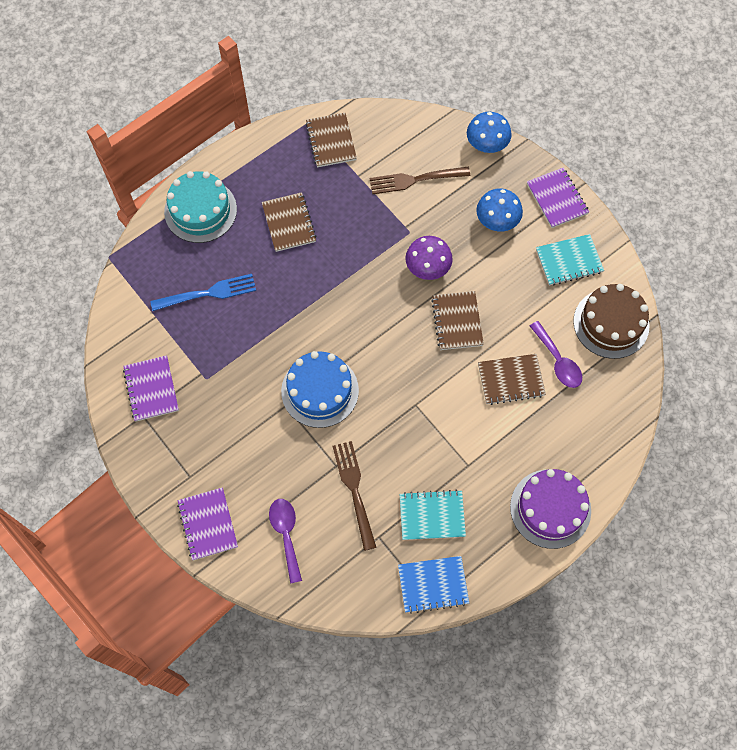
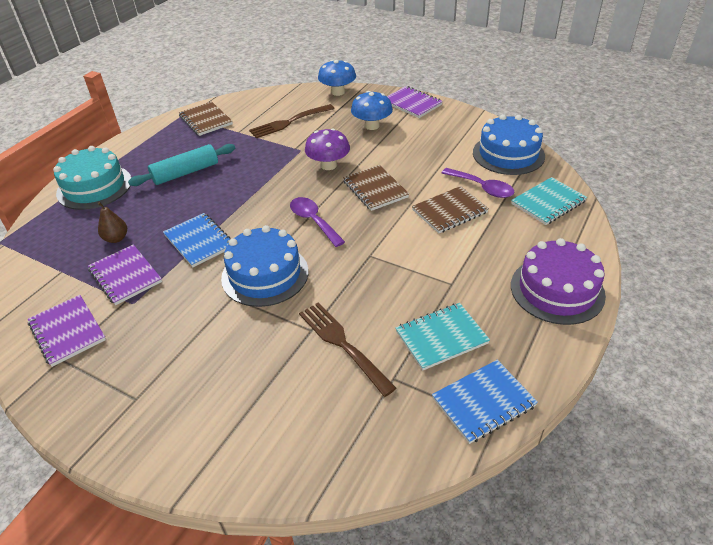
camera: 20 degrees left, 25 degrees down
(207, 293) = (116, 238): blue fork -> brown pear
(208, 524) = (173, 441): purple notebook -> purple notebook (125, 276)
(277, 327) = (199, 241): none -> blue notebook
(286, 534) = (280, 415): purple spoon -> purple spoon (313, 221)
(289, 223) = (185, 173): brown notebook -> turquoise rolling pin
(569, 261) = (446, 131): turquoise notebook -> turquoise notebook (548, 203)
(611, 323) = (508, 154): brown cake -> blue cake

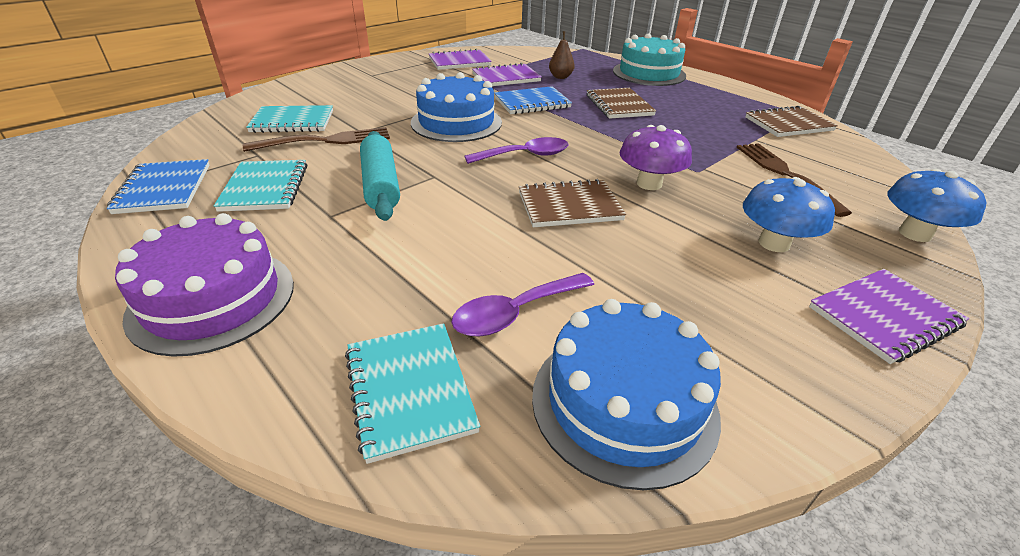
camera: 105 degrees right, 5 degrees down
(185, 173) = (661, 106): turquoise rolling pin -> turquoise rolling pin (381, 185)
(311, 395) = (292, 122): none -> turquoise notebook
(450, 211) = (472, 256): brown notebook -> brown notebook (619, 105)

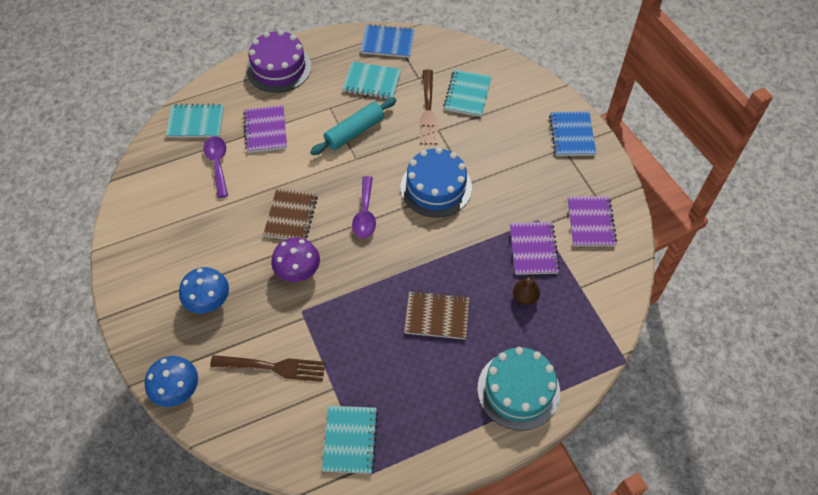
camera: 110 degrees right, 20 degrees up
(381, 185) = (354, 132): turquoise rolling pin -> turquoise rolling pin turned 45 degrees counterclockwise
(532, 103) = (462, 250): blue notebook -> blue notebook (572, 135)
(624, 402) = (154, 183): blue cake -> none
(788, 124) = (350, 440): brown notebook -> turquoise notebook
(884, 317) = (136, 309): purple notebook -> purple notebook (265, 130)

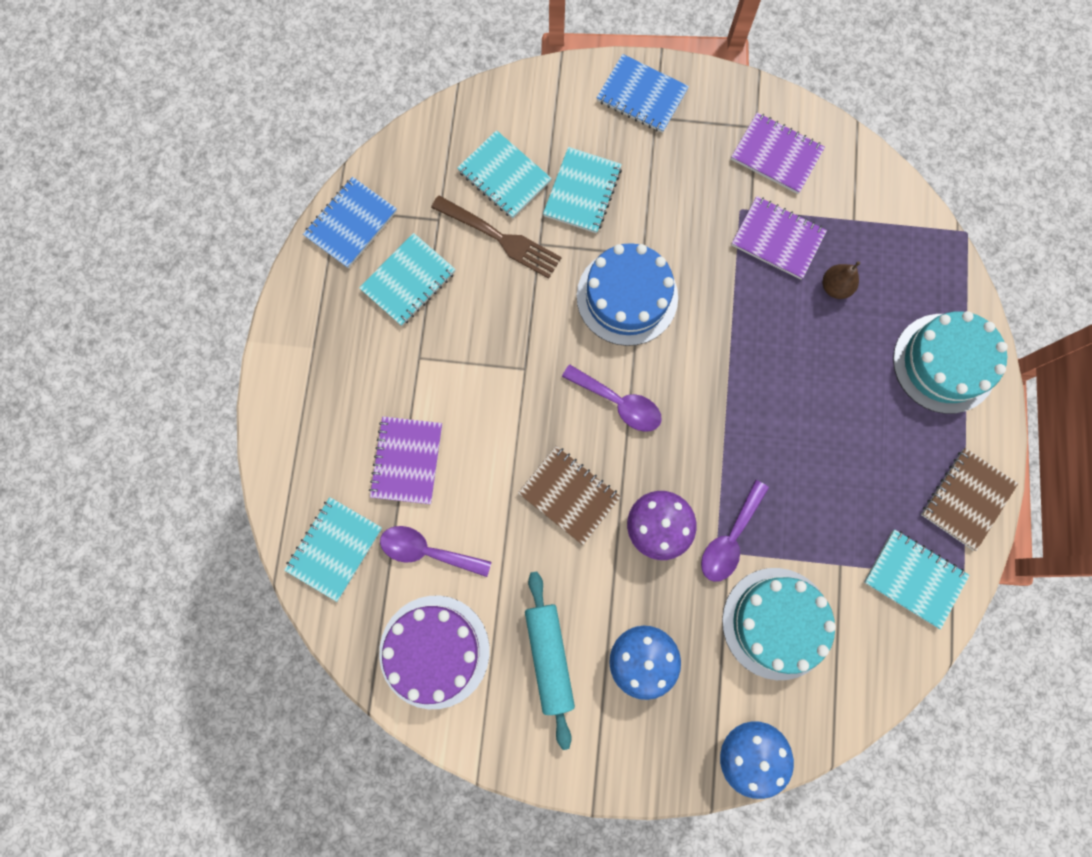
camera: 60 degrees left, 20 degrees up
(265, 130) = (407, 460): purple notebook -> purple notebook turned 75 degrees clockwise
(272, 367) = (777, 623): brown fork -> turquoise cake
(279, 67) = (304, 389): purple cake -> purple cake (434, 651)
(313, 314) = (730, 539): none -> purple spoon
(354, 132) = (480, 347): turquoise rolling pin -> turquoise rolling pin (549, 657)
(436, 316) = (808, 398): brown notebook -> brown notebook (966, 499)
(486, 135) = (582, 192): none -> turquoise notebook

